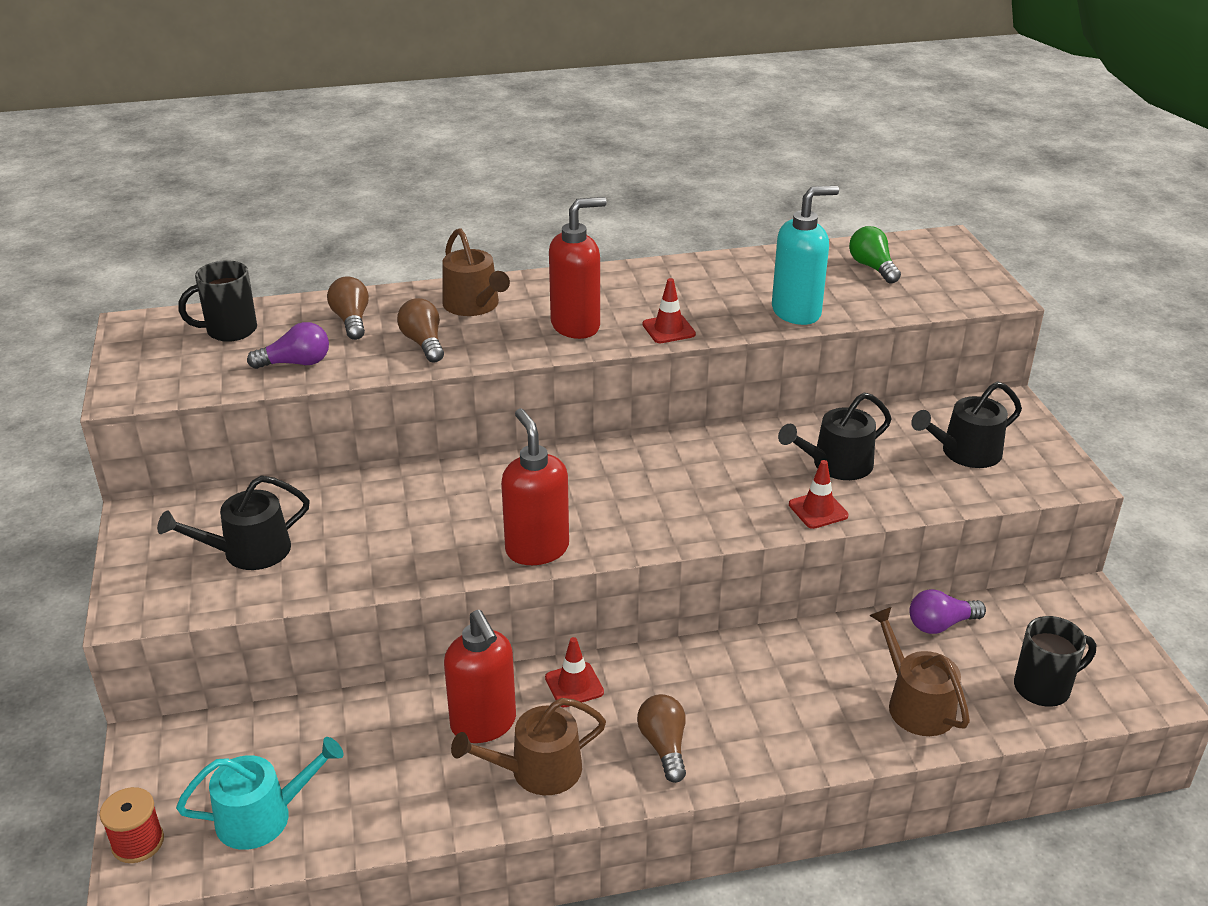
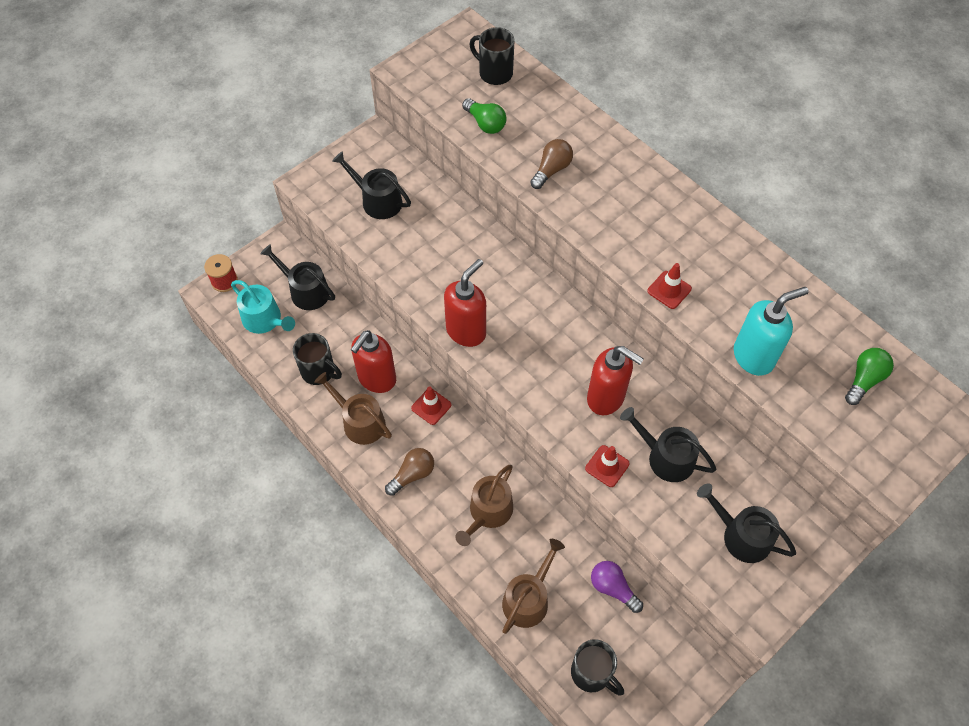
camera: 60 degrees right, 25 degrees up
(262, 746) = (305, 291): none -> black watering can
(296, 363) = (485, 123): purple light bulb -> green light bulb
(351, 320) = (548, 121): brown light bulb -> none
(414, 785) = (319, 371): none -> black mug
(474, 305) = (614, 170): brown watering can -> brown watering can (488, 512)
(576, 326) = (632, 237): red soap dispenser -> red soap dispenser (606, 398)
(797, 312) = (753, 356): turquoise soap dispenser -> turquoise soap dispenser turned 60 degrees counterclockwise

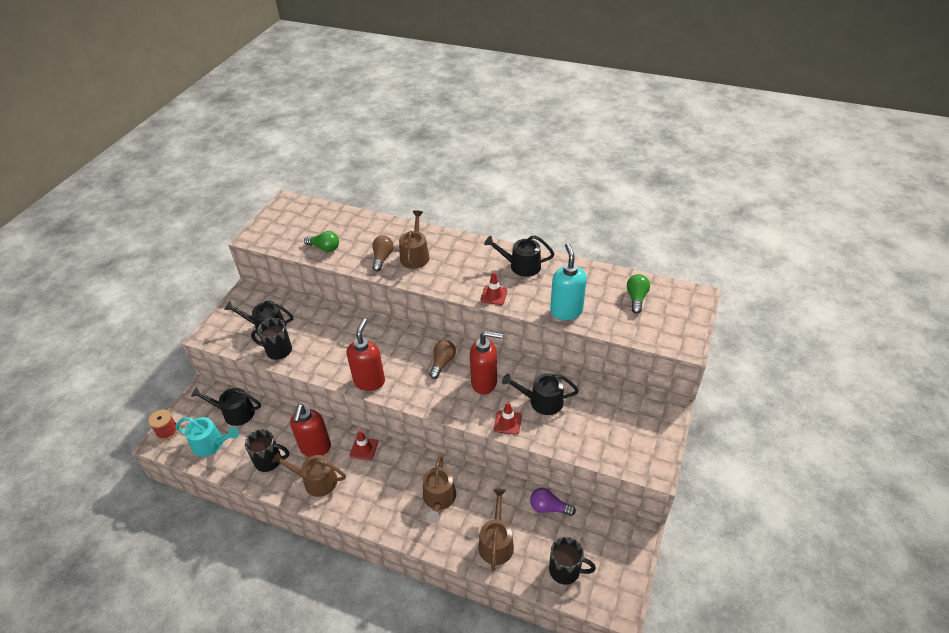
camera: 25 degrees left, 15 degrees down
(412, 474) = (372, 499): brown light bulb -> brown light bulb (442, 363)
(494, 73) = (316, 219): black mug -> black mug (278, 350)
(596, 183) = (415, 255): none -> brown watering can
(741, 535) = (614, 426): black watering can -> black watering can (521, 266)
(753, 356) = (566, 311): turquoise soap dispenser -> turquoise soap dispenser turned 45 degrees counterclockwise

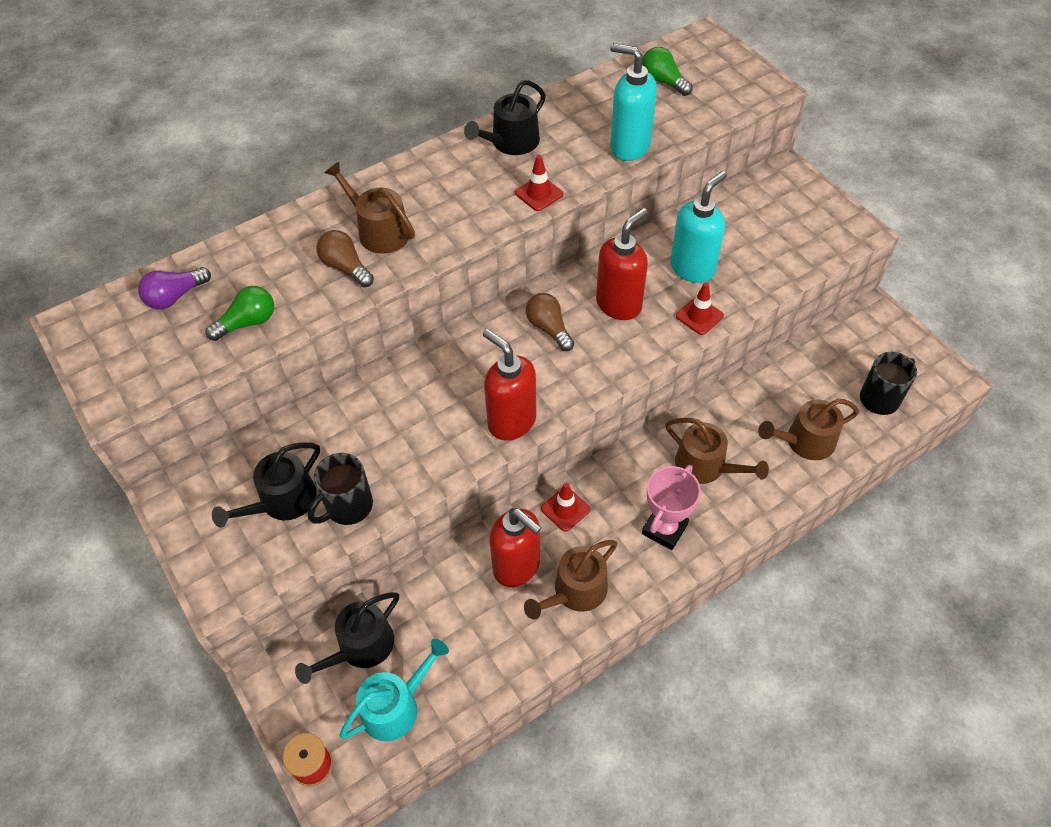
camera: 55 degrees left, 10 degrees up
(269, 461) = (493, 637): black mug -> none
(382, 501) = (664, 529): none -> pink trophy
(496, 542) = (805, 441): brown watering can -> brown watering can turned 60 degrees counterclockwise
(542, 401) = (692, 268): black watering can -> turquoise soap dispenser
(549, 508) = (793, 368): purple light bulb -> purple light bulb (175, 296)

